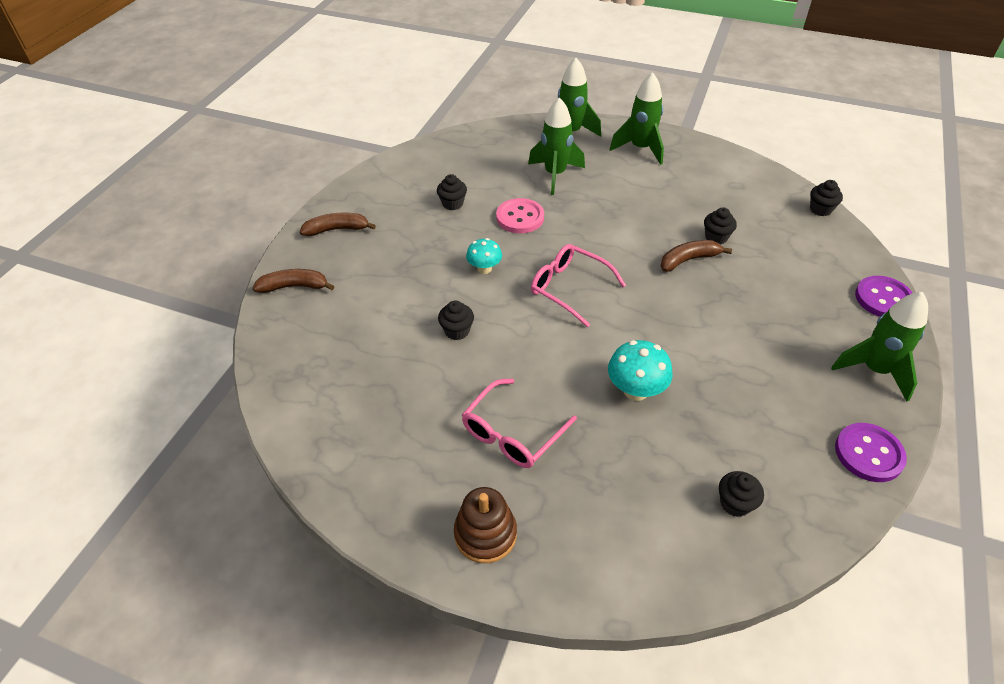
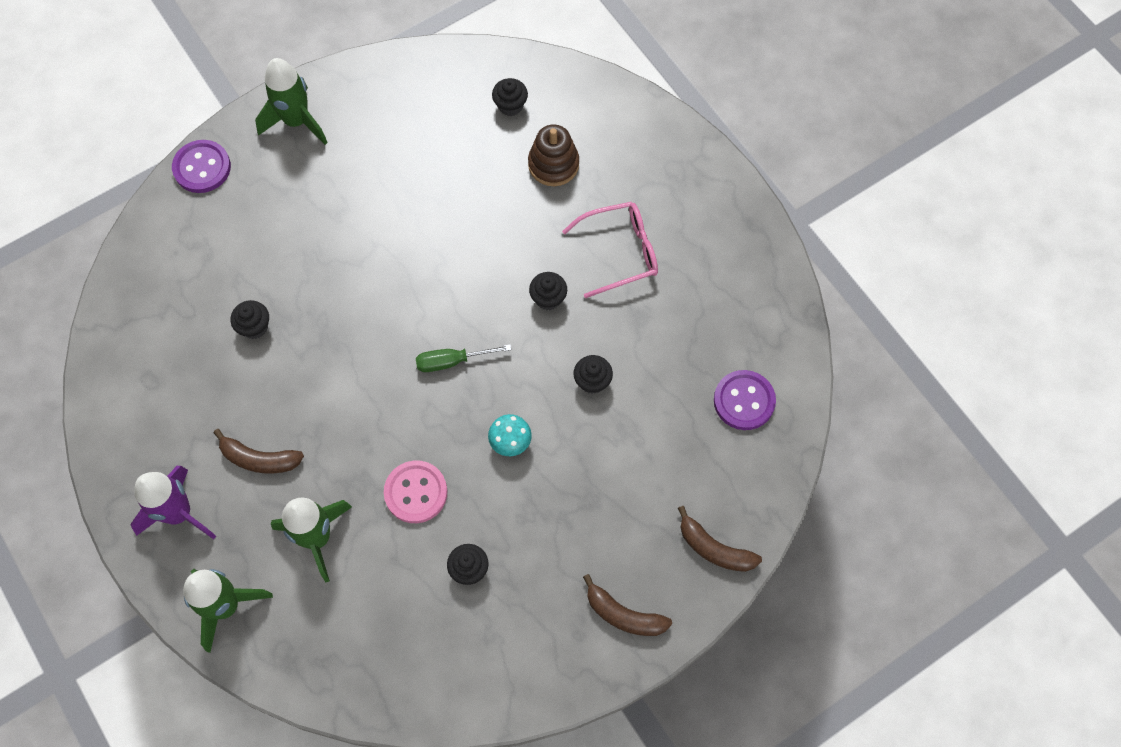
camera: 145 degrees left, 20 degrees up
(485, 534) = (696, 192): brown stacking toy -> brown stacking toy (553, 164)
(569, 288) = (452, 361): pink glasses -> green screwdriver
(635, 390) = (494, 225): turquoise mushroom -> none
(640, 149) = (179, 513): green rocket -> purple rocket
(688, 260) = (311, 319): brown banana -> brown banana (259, 459)
(820, 209) = (115, 290): black cupcake -> black cupcake (548, 298)
(868, 453) = (383, 76): purple button -> purple button (744, 401)

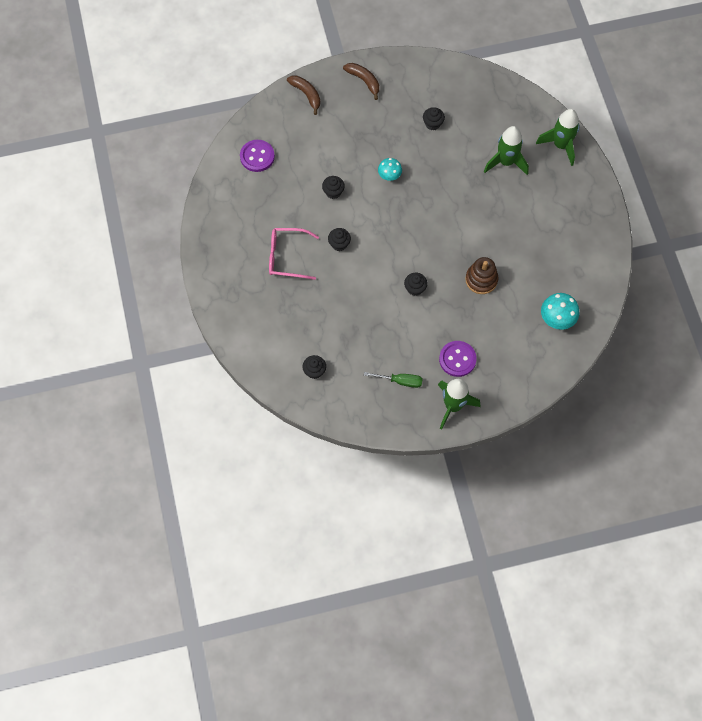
camera: 160 degrees left, 0 degrees up
(170, 292) = (557, 319): none -> turquoise mushroom
(179, 513) = (576, 196): purple rocket -> none
(202, 168) = (521, 394): purple button -> purple button (457, 359)
(254, 327) = (512, 282): black cupcake -> black cupcake (415, 288)
(259, 459) = (526, 210): brown banana -> none
(416, 492) = (448, 167): pink button -> none
(452, 361) = (406, 227): green screwdriver -> green screwdriver (400, 381)
(553, 164) = (303, 323): brown stacking toy -> brown stacking toy (481, 280)

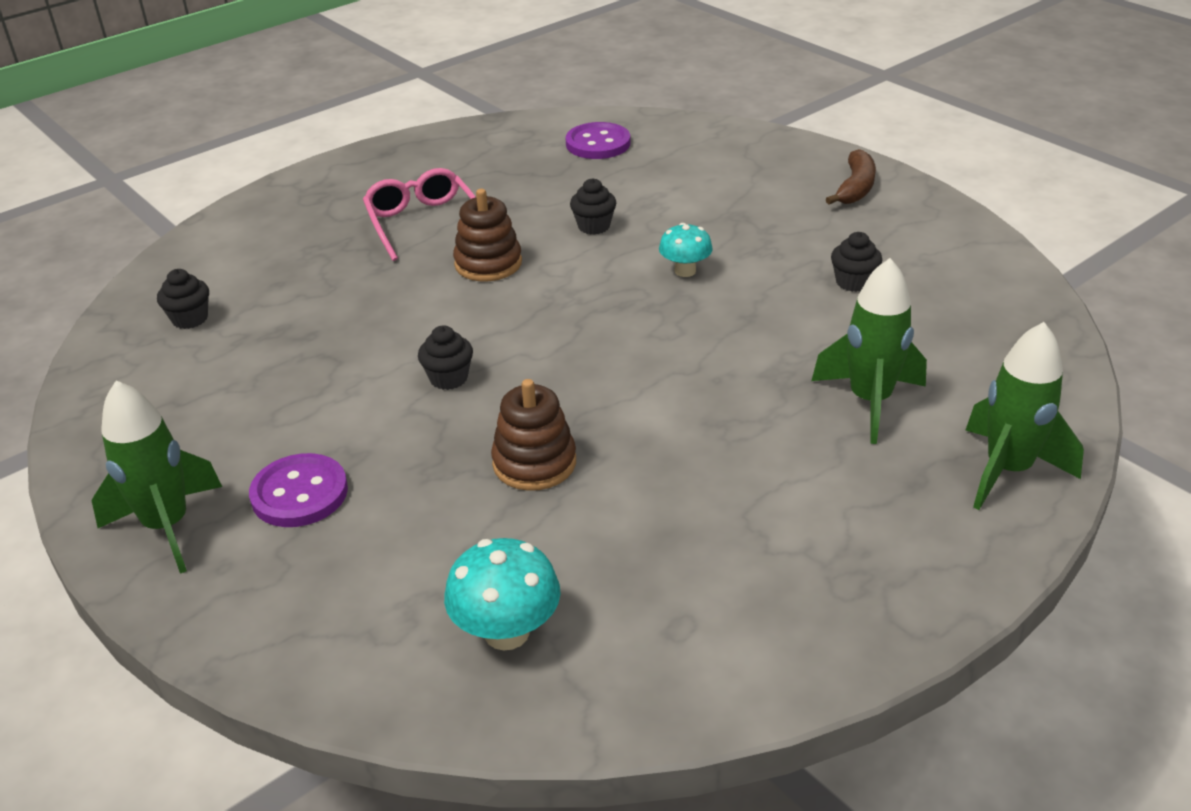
camera: 65 degrees right, 30 degrees down
(306, 94) = (762, 148): brown banana -> none
(339, 244) = (488, 263): black cupcake -> brown stacking toy
(400, 381) = (207, 428): green screwdriver -> none

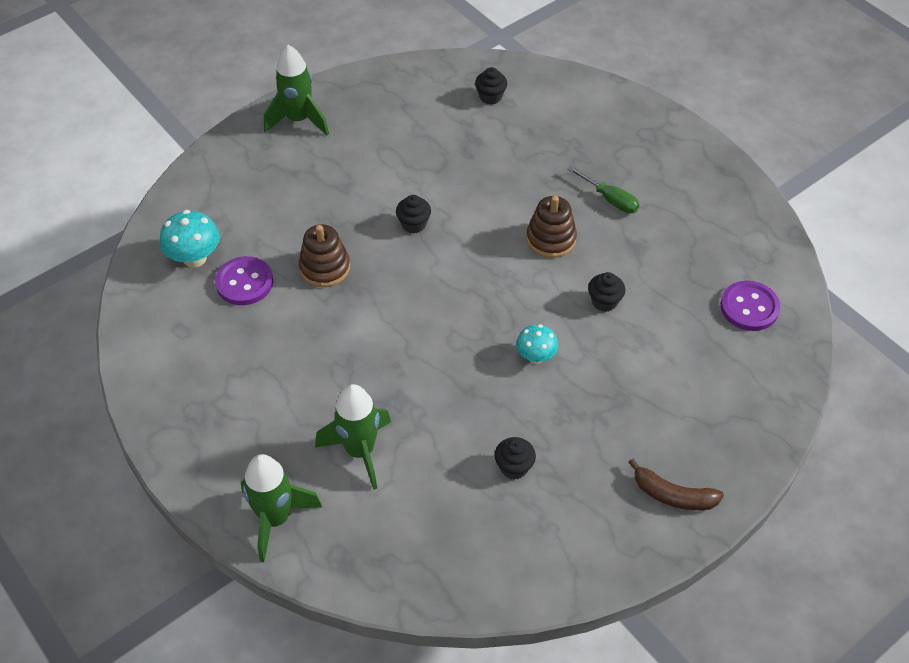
camera: 90 degrees right, 15 degrees up
(299, 493) = (316, 167): purple button -> purple button (244, 282)
(422, 223) = (610, 199): pink glasses -> green screwdriver

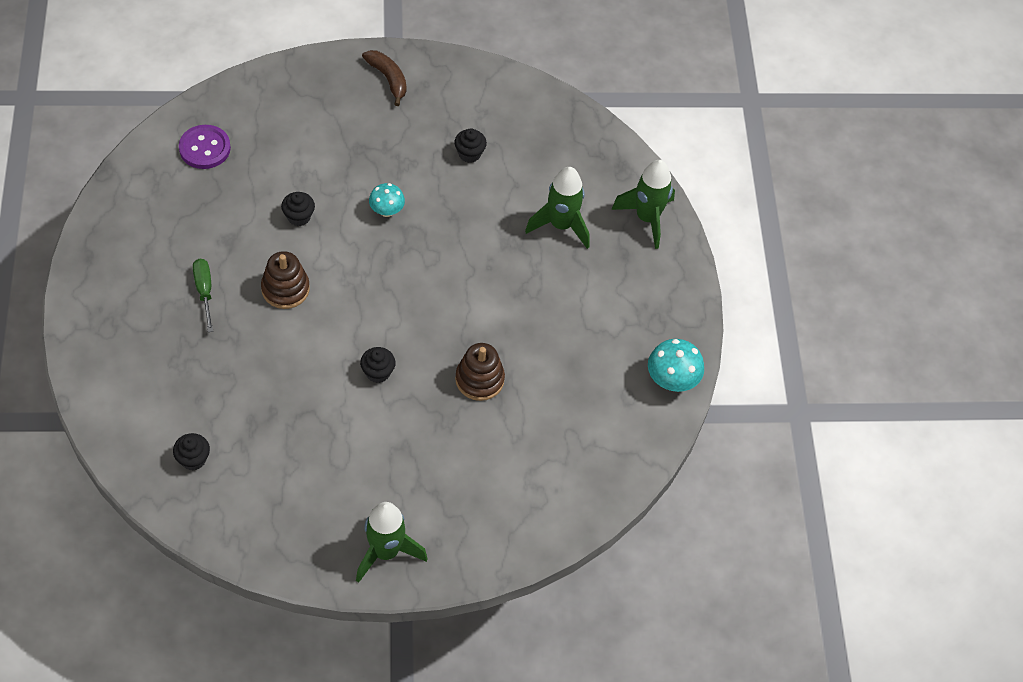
camera: 150 degrees left, 5 degrees up
(195, 258) = (577, 458): turquoise mushroom -> turquoise mushroom (671, 380)
(244, 282) = (551, 408): purple button -> none

